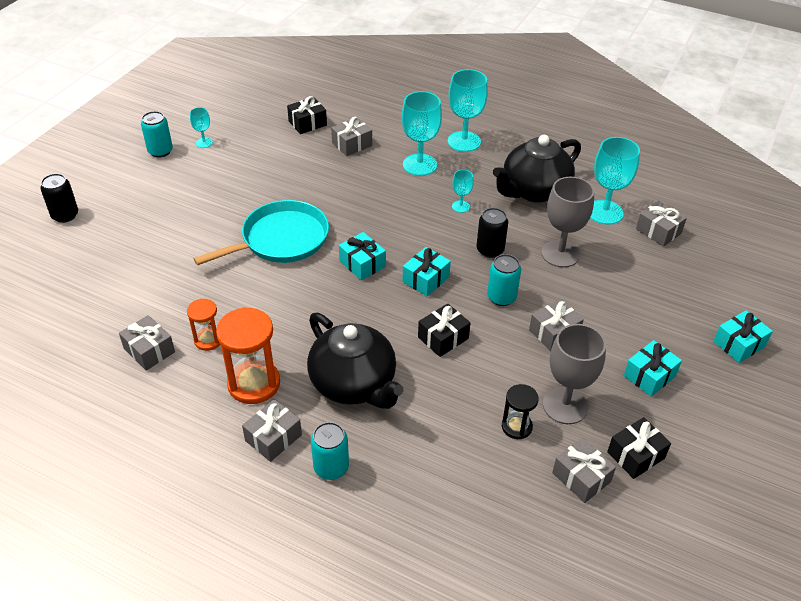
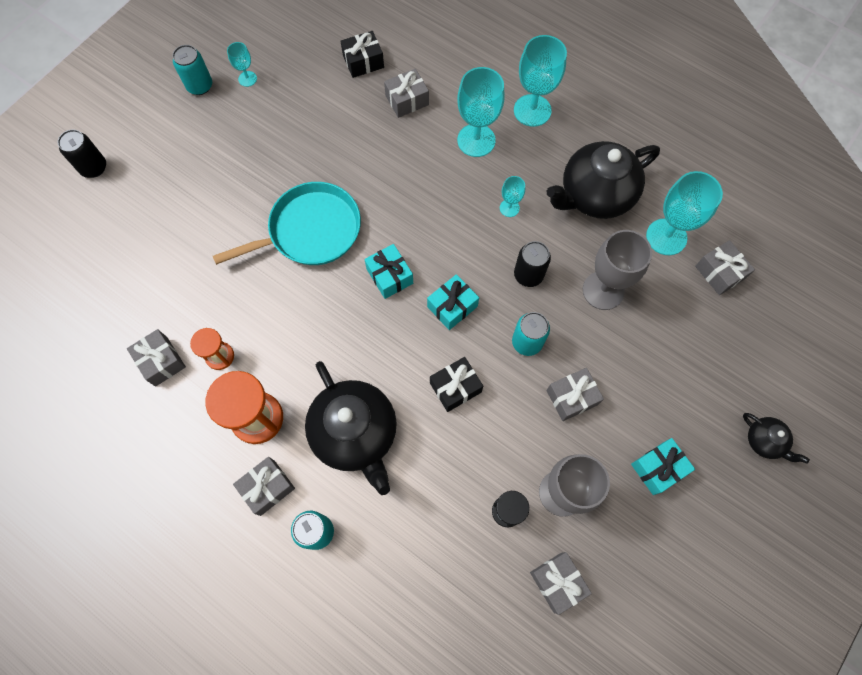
camera: 10 degrees right, 25 degrees up
(635, 455) = (618, 564): black gift -> none
(739, 344) = (764, 441): turquoise gift -> black teapot

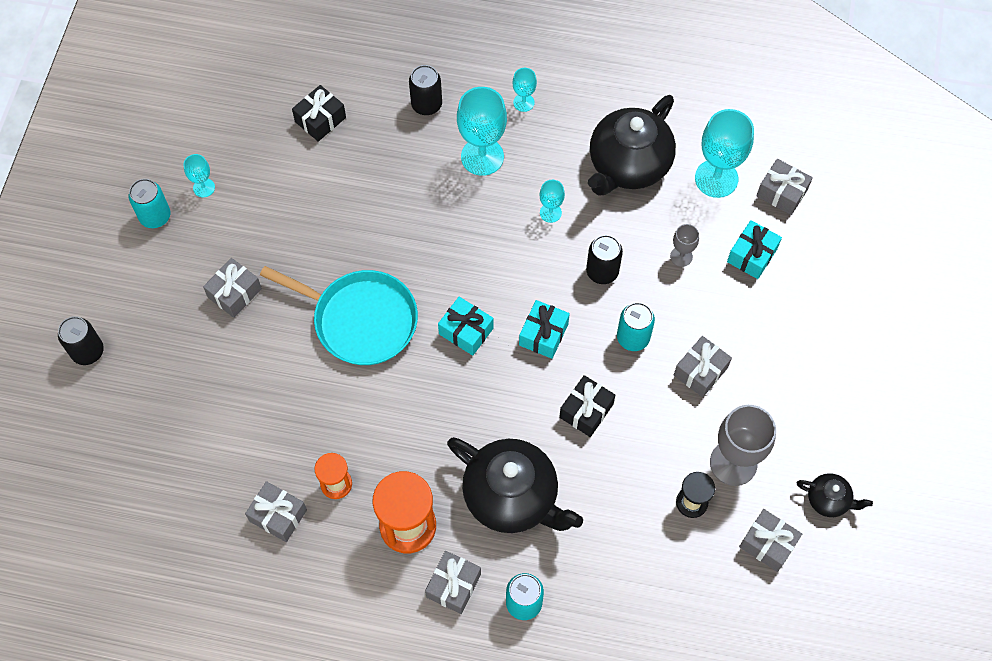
camera: 25 degrees left, 5 degrees down
(310, 231) = (360, 320): turquoise pan -> turquoise pan turned 75 degrees clockwise
(407, 100) = (389, 143): grey gift -> grey gift (234, 293)
(452, 82) = (426, 104): none -> black can
(532, 110) = (523, 102): turquoise goblet -> turquoise goblet, size x0.50
(603, 290) = (681, 256): grey goblet -> grey goblet, size x0.50
(658, 468) = (809, 401): turquoise gift -> turquoise gift (752, 255)
(764, 441) = (892, 334): black teapot -> black teapot (828, 500)

